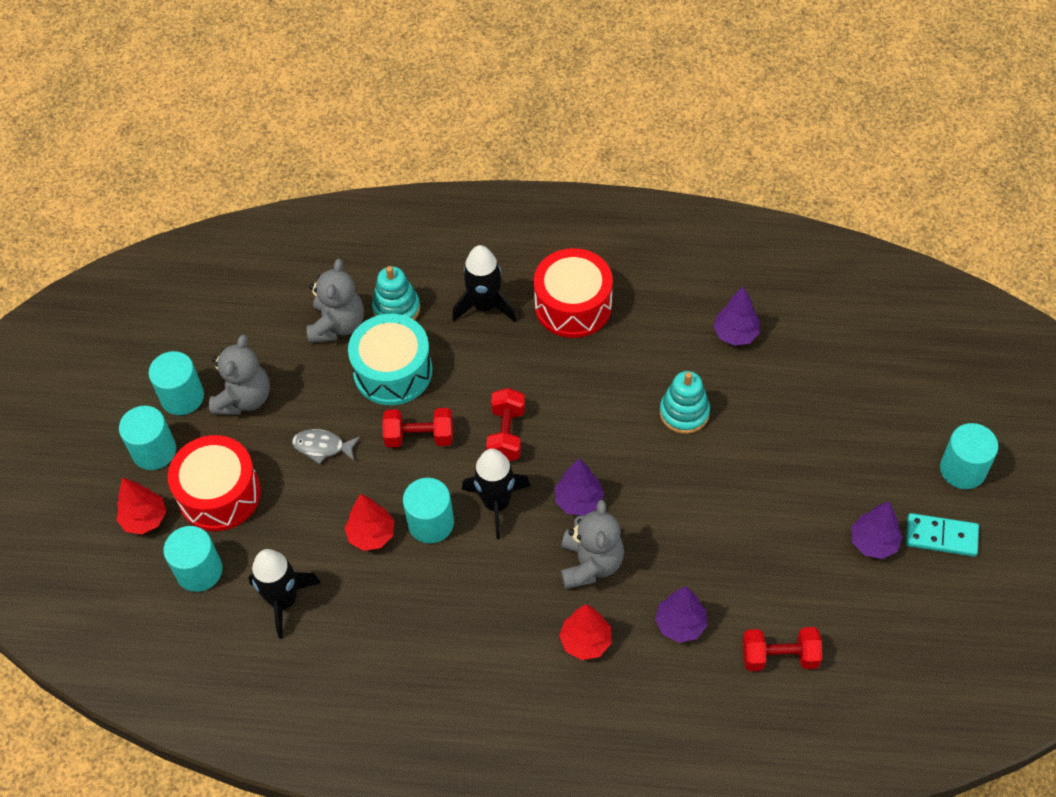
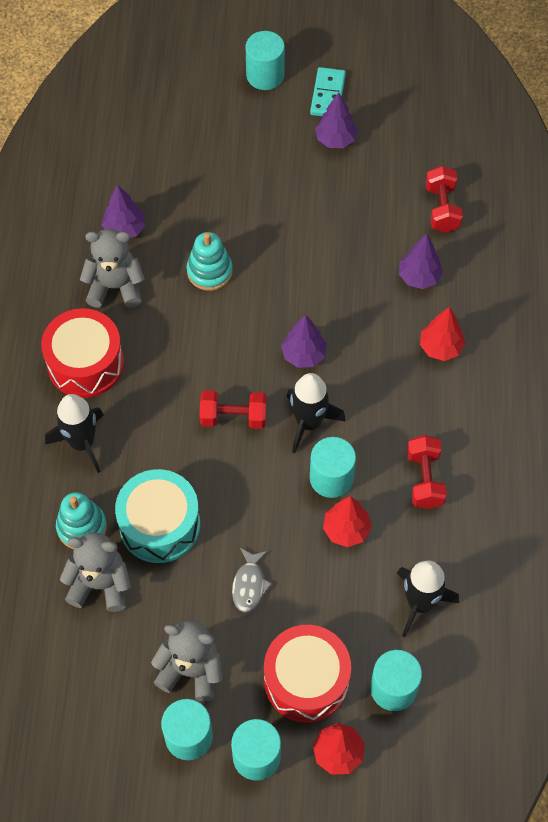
camera: 95 degrees left, 5 degrees up
(419, 437) = (237, 494): red dumbbell -> red dumbbell (424, 479)
(590, 563) = (366, 344): grey teddy bear -> grey teddy bear (115, 287)

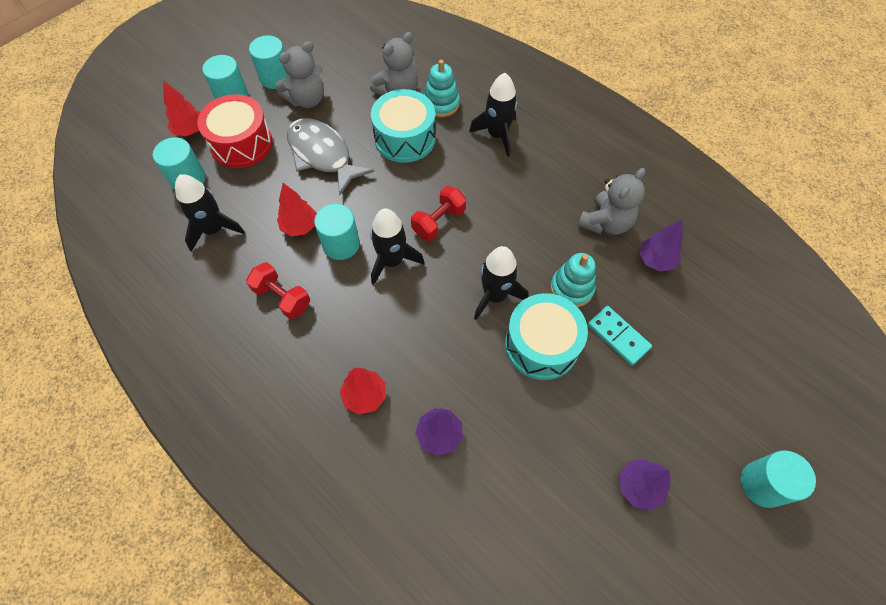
camera: 130 degrees right, 0 degrees up
(85, 363) = (555, 170): red drum -> none
(249, 585) = (322, 155): grey fish -> grey fish, size x2.00
(268, 320) = (495, 296): none -> black rocket
(282, 260) = (541, 345): none -> turquoise drum
(303, 355) = (446, 297): purple tree -> none
(328, 94) = (701, 525): turquoise domino -> turquoise domino (618, 336)
(442, 208) = (490, 518): red dumbbell -> none

